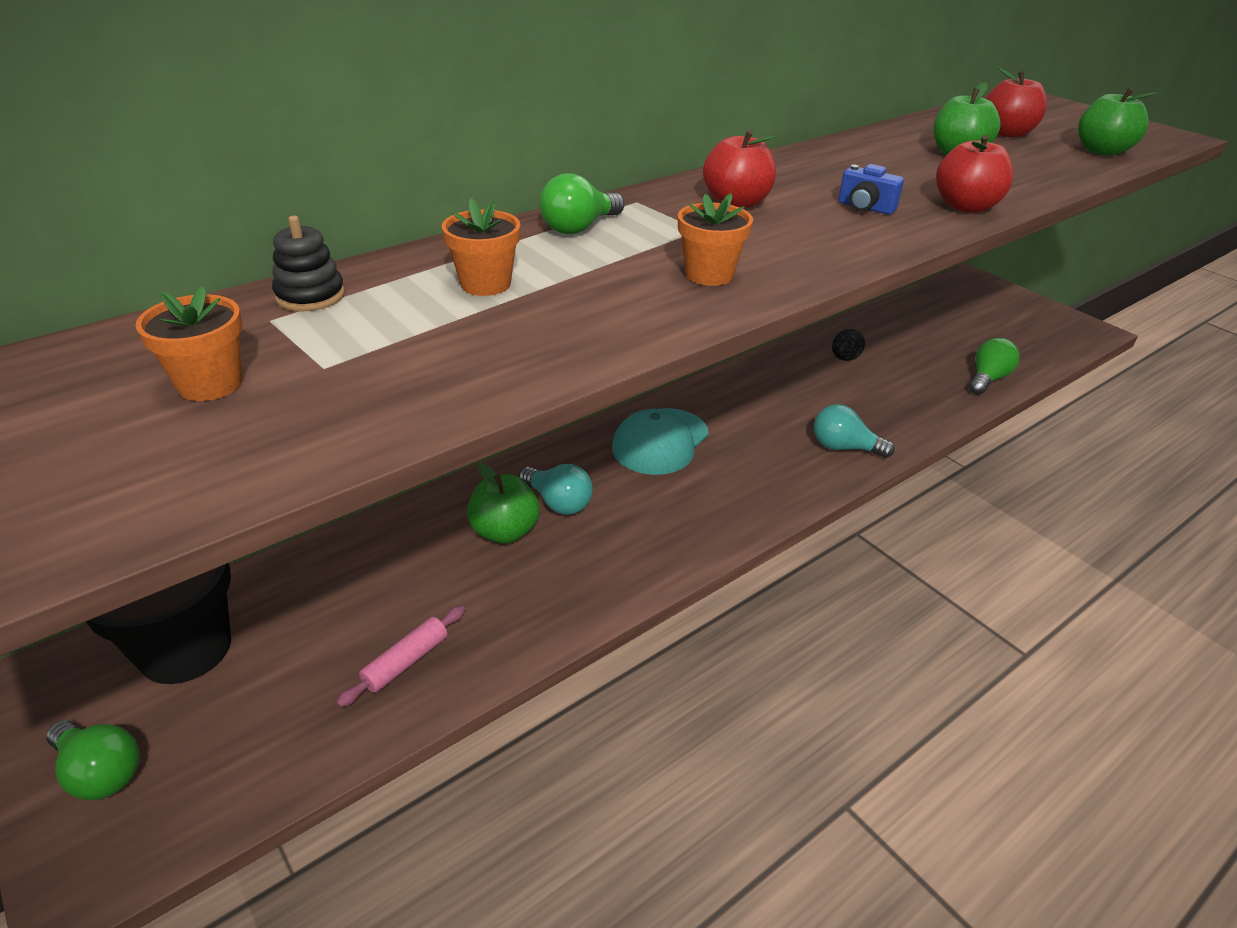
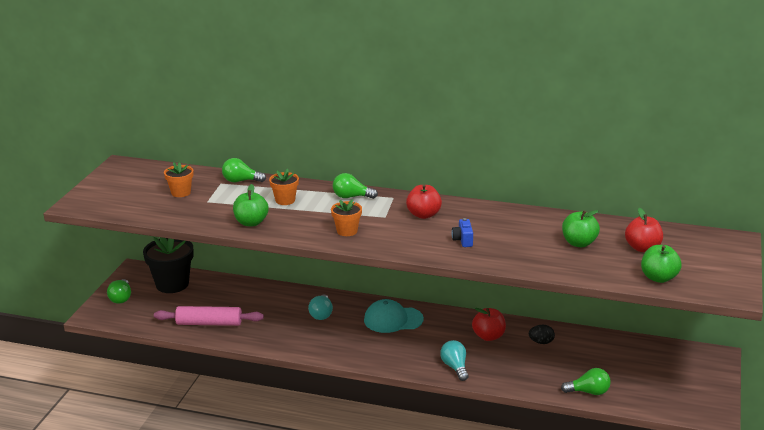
camera: 55 degrees right, 10 degrees down
(310, 296) = (241, 181): black stacking toy -> green light bulb
(406, 662) = (209, 323): pink rolling pin -> pink rolling pin, size x1.75
(505, 531) = (291, 311): green apple -> green apple (251, 222)
(966, 207) = (502, 260): red apple -> red apple (488, 336)

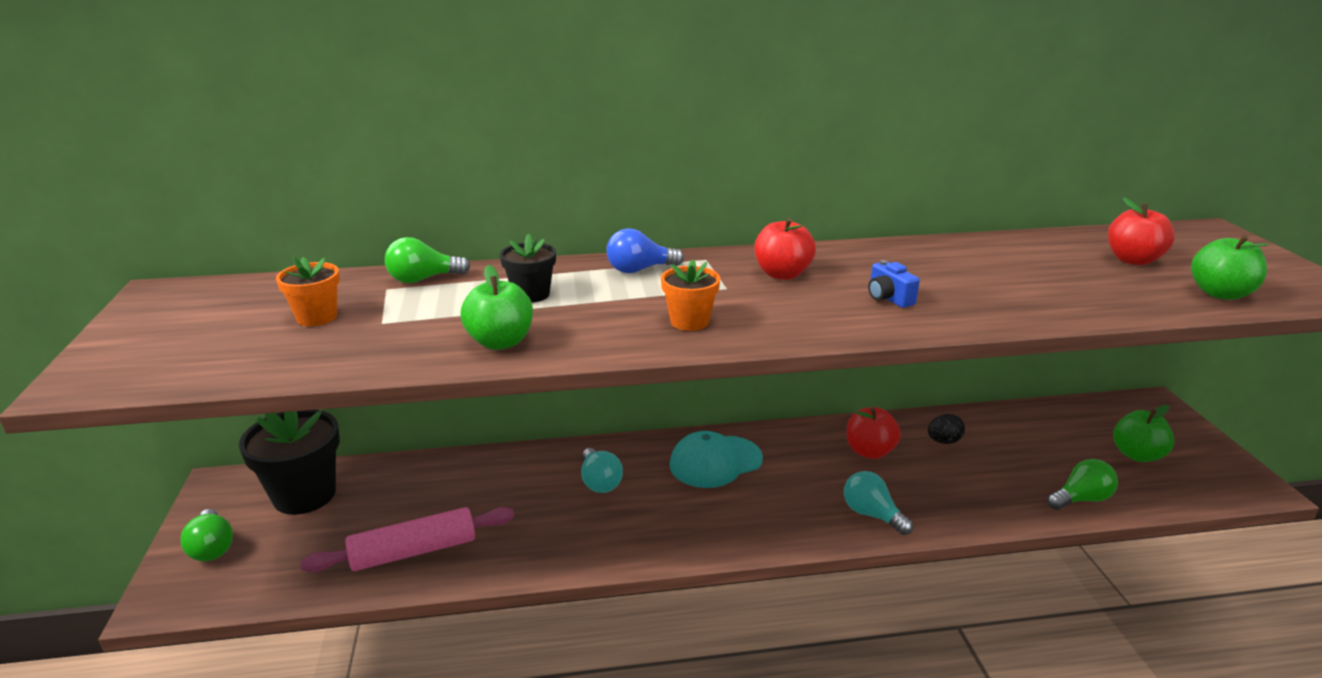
camera: 25 degrees left, 0 degrees up
(285, 200) = (531, 294): orange flower pot -> black flower pot
(351, 197) = (639, 270): green light bulb -> blue light bulb
(579, 243) = (1048, 270): green apple -> green apple (1137, 455)

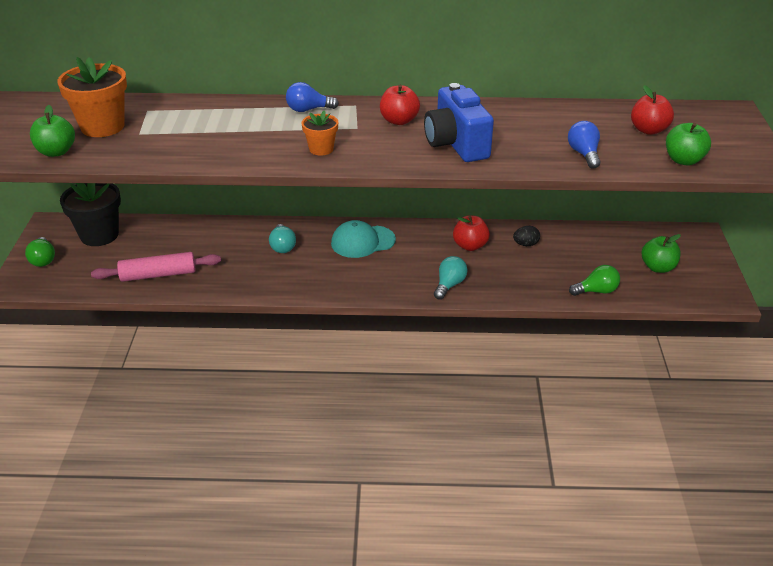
camera: 10 degrees right, 10 degrees up
(317, 317) = (102, 126): orange flower pot -> orange flower pot, size x1.84
(423, 279) = (171, 105): green light bulb -> none
(500, 342) = (203, 152): green apple -> green apple (56, 152)
(531, 294) = (233, 122): black flower pot -> none
(872, 514) = (449, 285): turquoise light bulb -> turquoise light bulb turned 60 degrees clockwise
(888, 298) = (456, 144): blue camera -> blue camera, size x2.36
(1079, 297) = (584, 154): none -> blue light bulb

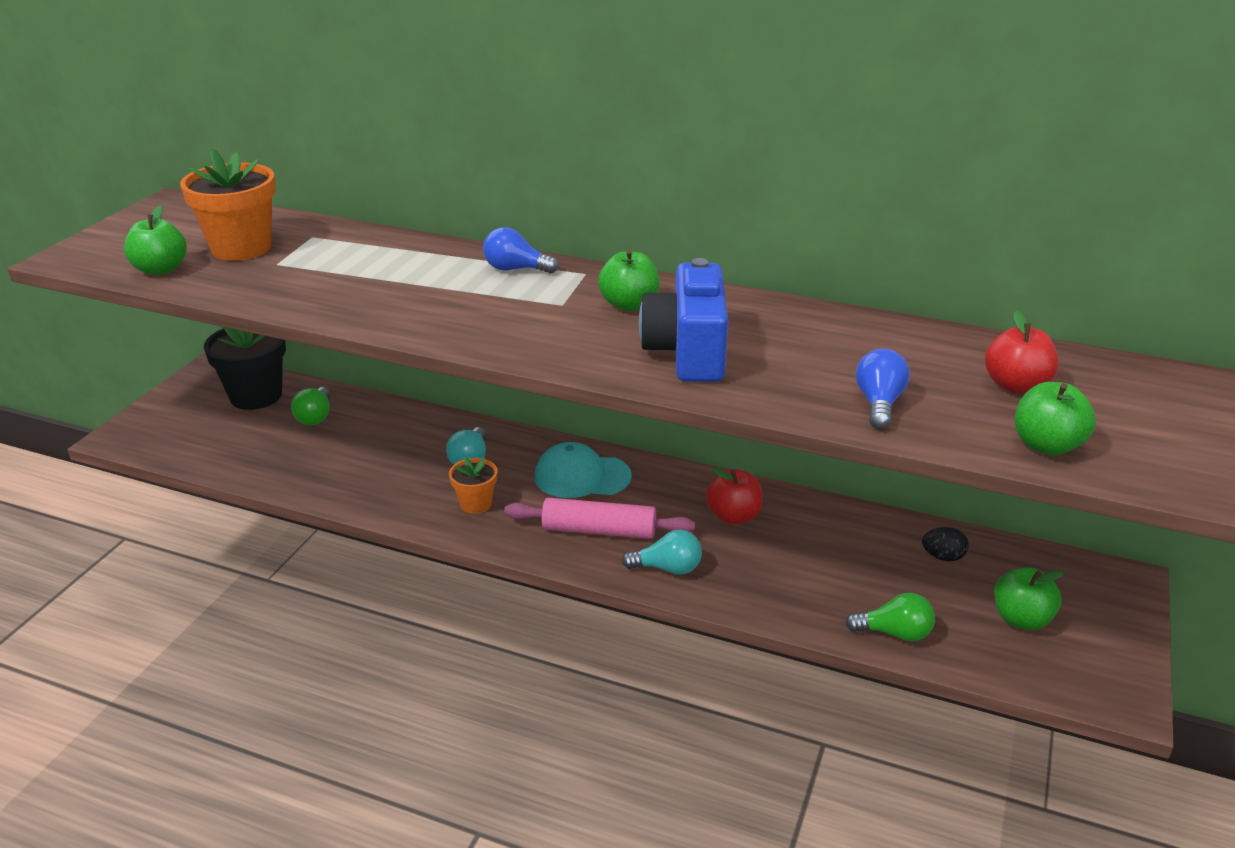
camera: 20 degrees right, 5 degrees down
(43, 260) = (171, 413): green light bulb -> green light bulb (315, 417)
(158, 275) = (289, 463): pink rolling pin -> pink rolling pin (599, 530)
(321, 149) = (489, 325): orange flower pot -> orange flower pot (476, 504)
(399, 121) = (629, 305): red apple -> green apple
(449, 285) = (667, 568): turquoise light bulb -> turquoise light bulb turned 45 degrees clockwise
(525, 244) = (820, 533): black egg -> black egg (942, 557)

